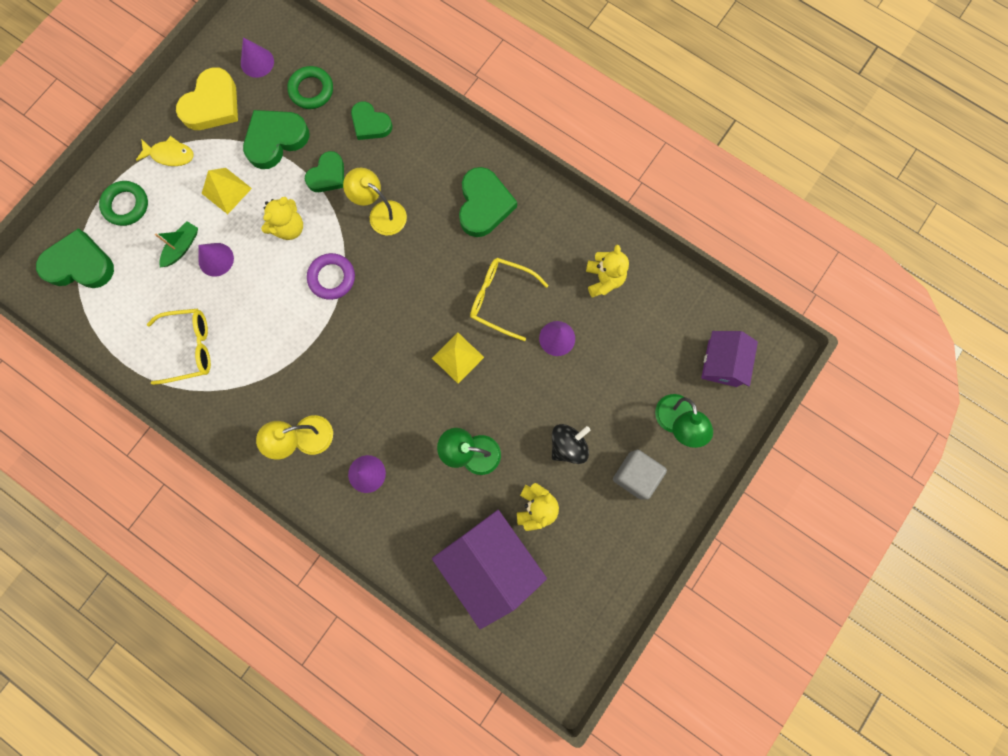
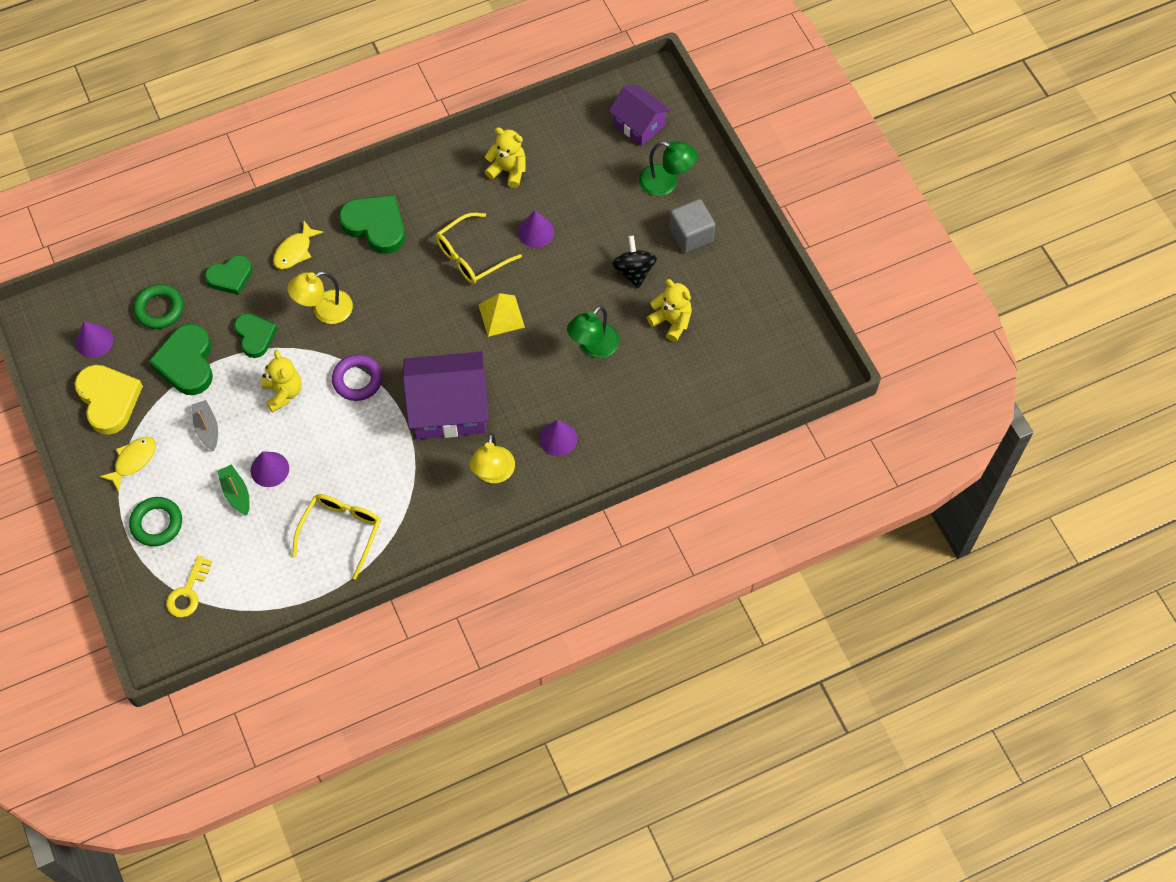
camera: 60 degrees left, 15 degrees down
(80, 264) = (188, 593): green heart -> yellow key
(226, 191) = (207, 428): yellow pyramid -> grey boat
(422, 157) = (295, 251): none -> yellow fish
(490, 564) = (697, 380): purple house -> purple house (449, 408)

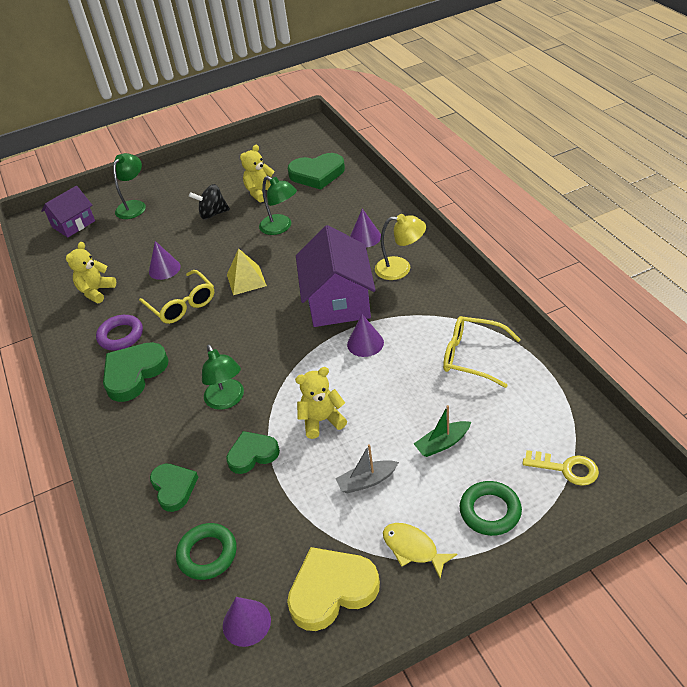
camera: 85 degrees left, 20 degrees down
(187, 363) = (282, 514): green heart -> green heart (317, 174)
(269, 469) = (411, 419): purple cone -> purple cone (365, 343)
(295, 251) = (151, 434): yellow fish -> none
(324, 310) = (227, 400): yellow lamp -> green lamp
(357, 380) = (308, 365): purple ring -> purple ring (121, 336)
(691, 235) = (185, 190): grey cube -> none

